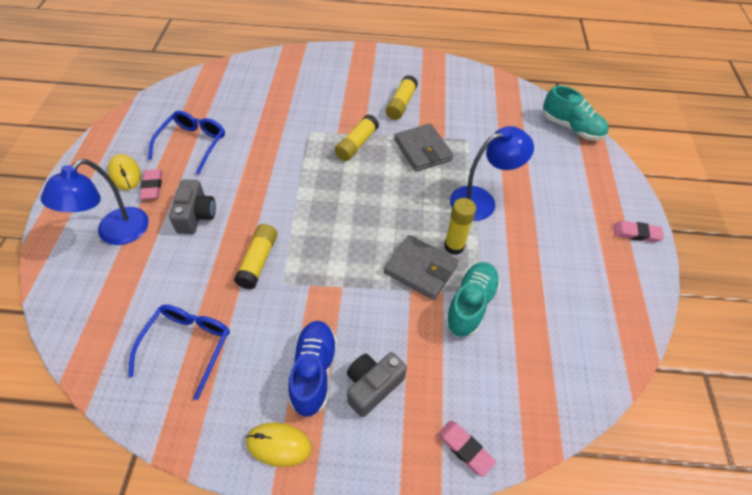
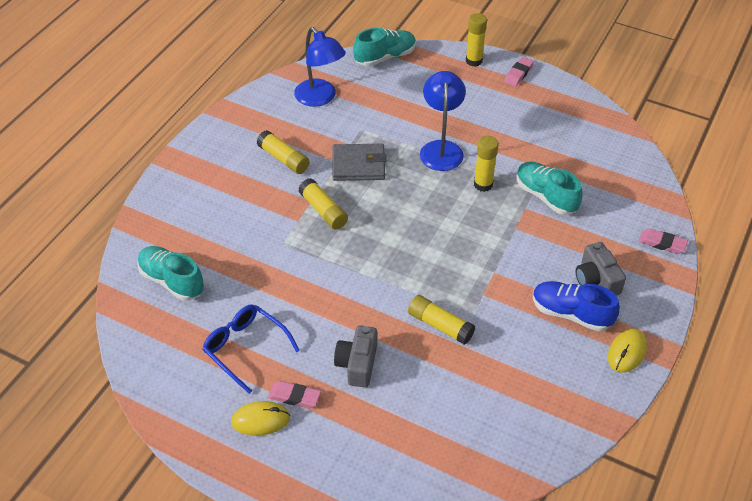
camera: 65 degrees left, 5 degrees down
(115, 233) = (349, 440): blue lamp -> blue lamp (320, 98)
(187, 346) = (514, 398): blue glasses -> none
(196, 215) = (357, 364): grey camera -> grey camera turned 105 degrees counterclockwise
(244, 87) = (172, 281): none -> turquoise shoe
(420, 269) = (498, 214): grey wallet -> none
(465, 449) = (662, 243): pink eraser -> pink eraser turned 45 degrees clockwise
(623, 192) = (474, 61): none -> yellow glue stick

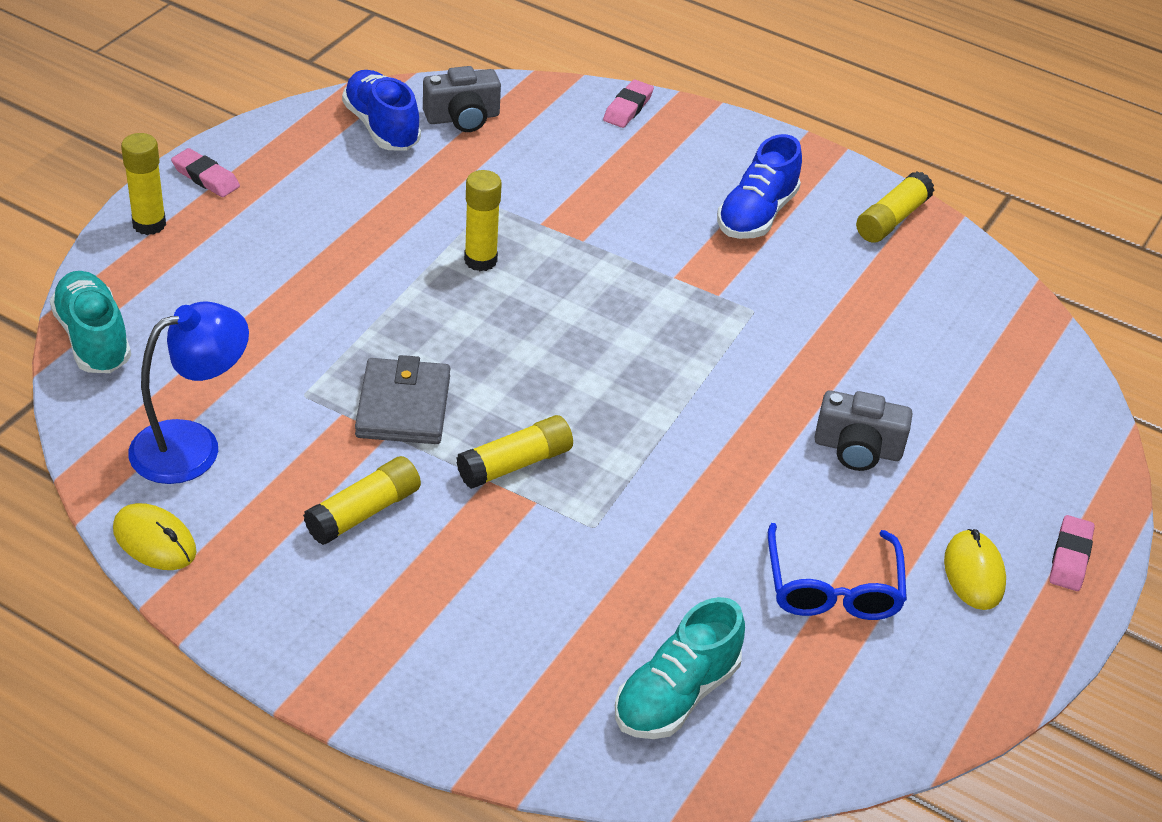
camera: 90 degrees left, 5 degrees down
(245, 348) = (832, 588): blue glasses -> blue glasses turned 45 degrees counterclockwise
(294, 397) = (925, 529): pink eraser -> pink eraser (1070, 557)
(440, 325) = (779, 348): yellow glue stick -> yellow glue stick (891, 219)
(441, 148) = (381, 296): blue lamp -> none
(545, 196) = (518, 198): turquoise shoe -> none
(591, 133) = (381, 127): none -> blue shoe
(596, 280) = (694, 180): grey camera -> grey camera (462, 118)
(626, 352) = (822, 178): yellow mouse -> yellow mouse (154, 541)

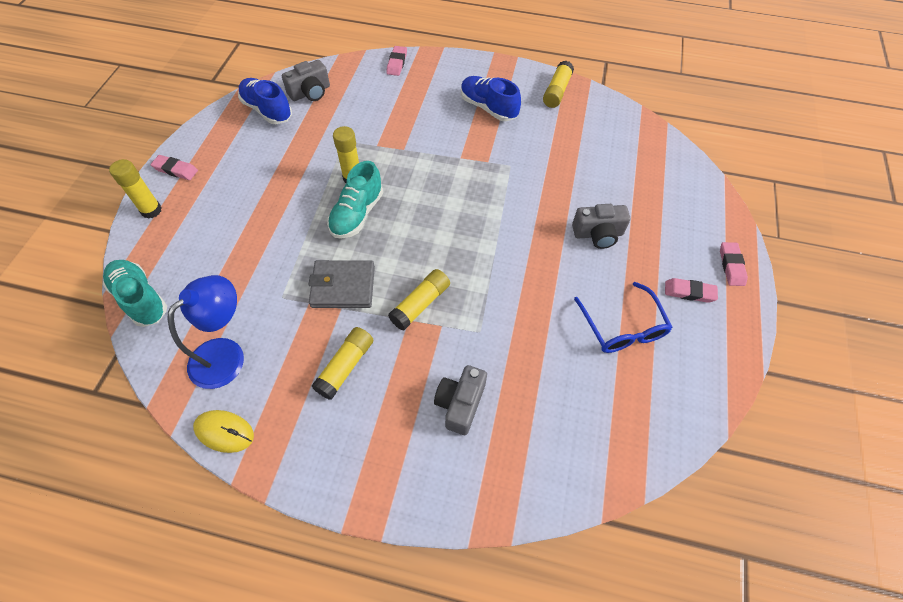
camera: 15 degrees left, 15 degrees up
(403, 406) = (343, 286): grey wallet -> grey wallet turned 75 degrees counterclockwise
(519, 611) = (460, 404): none -> grey camera
(676, 695) = (569, 430): turquoise shoe -> turquoise shoe (357, 214)
(756, 215) = (488, 108): blue shoe -> blue shoe turned 120 degrees clockwise
(974, 573) = (689, 292): yellow mouse -> pink eraser

